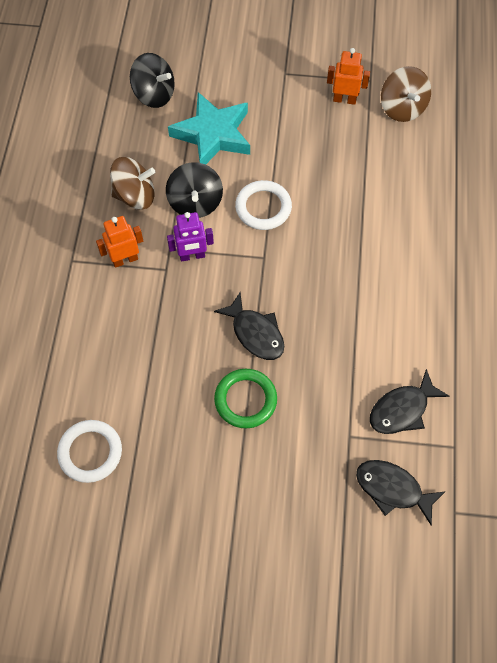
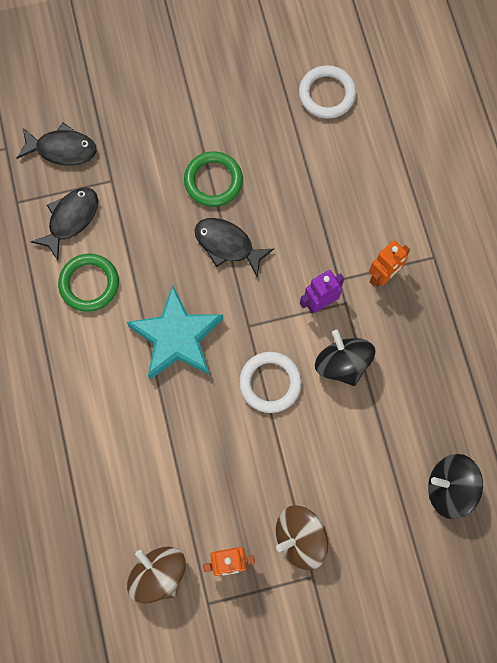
camera: 160 degrees right, 10 degrees up
(135, 195) = (407, 350): brown spinning top -> brown spinning top (300, 538)
(213, 134) = (360, 456): turquoise star -> turquoise star (177, 337)
(400, 341) = (89, 284): none -> green ring

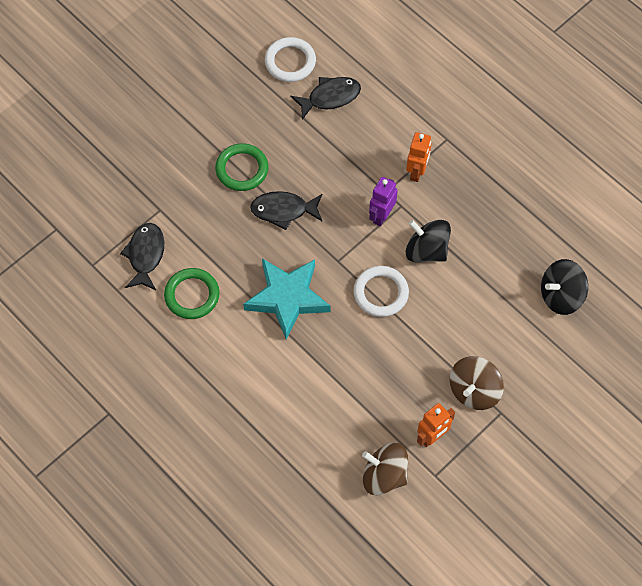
camera: 30 degrees left, 10 degrees down
(62, 149) = (104, 206): black fish -> black fish (330, 97)

